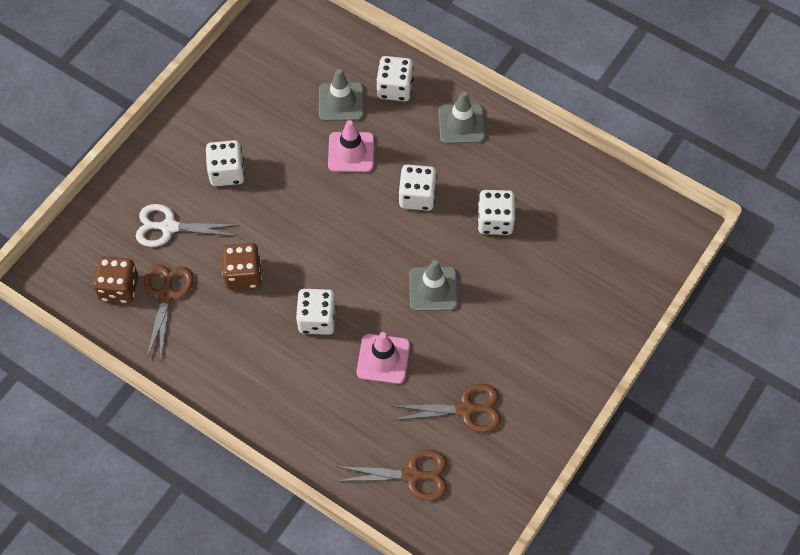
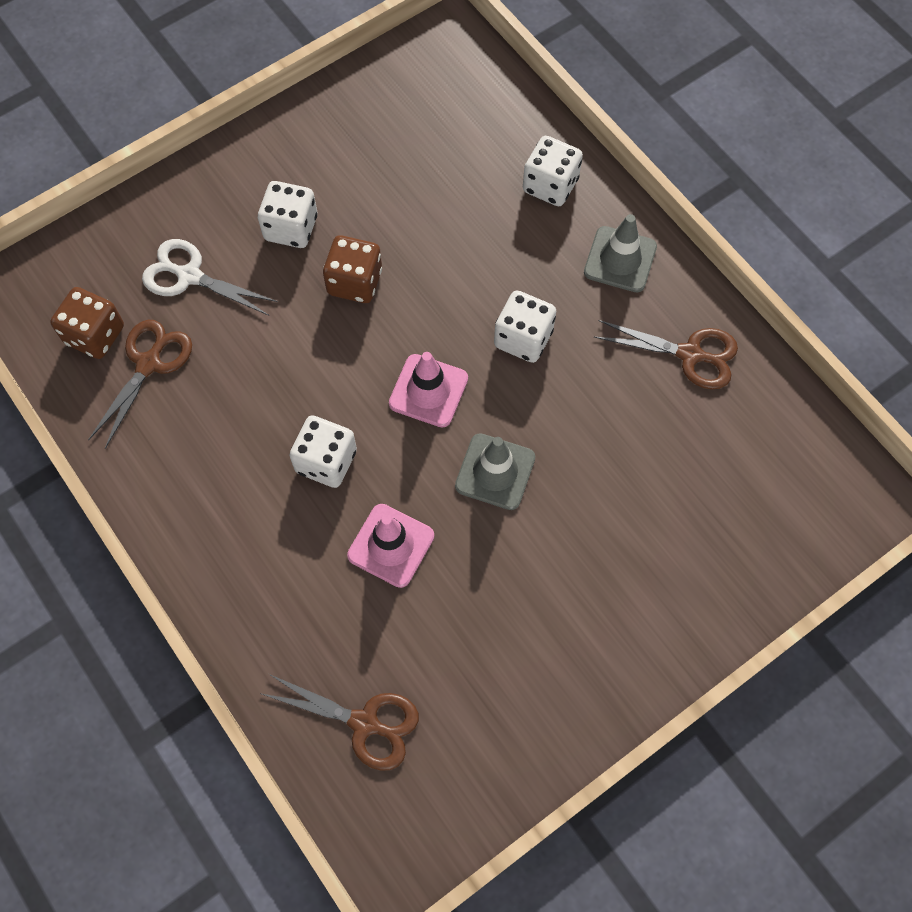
camera: 20 degrees right, 5 degrees up
(243, 275) = (256, 369): brown dice -> brown dice (355, 282)
(341, 102) = (473, 181): grey traffic cone -> none
(351, 152) = (460, 252): pink traffic cone -> pink traffic cone (428, 391)
(466, 409) = (473, 656): brown scissors -> brown scissors (690, 355)
(495, 221) = (615, 406): white dice -> none

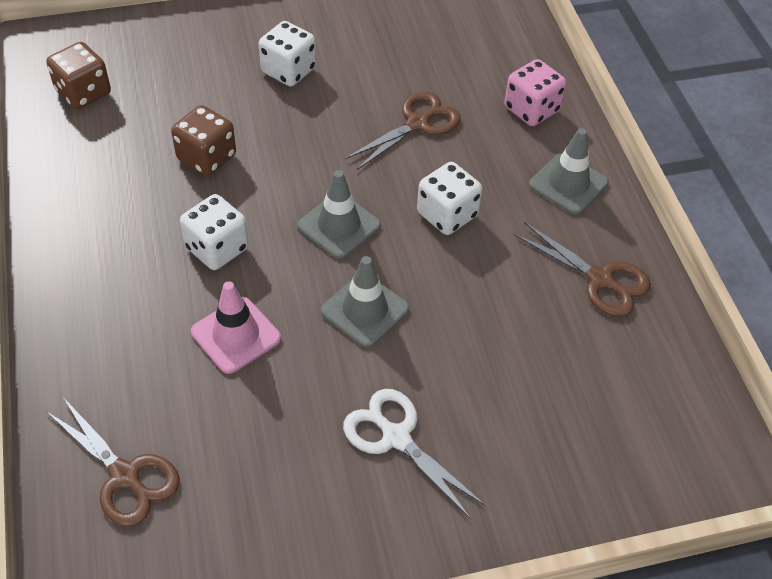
camera: 20 degrees right, 15 degrees down
(149, 364) = (113, 127): brown scissors -> brown scissors (417, 124)
(189, 276) = (185, 77): white scissors -> white scissors (396, 437)
(355, 282) = (320, 125): brown dice -> brown dice (206, 157)
(428, 391) = (339, 226): pink traffic cone -> grey traffic cone
(550, 185) = (531, 109): white dice -> pink dice

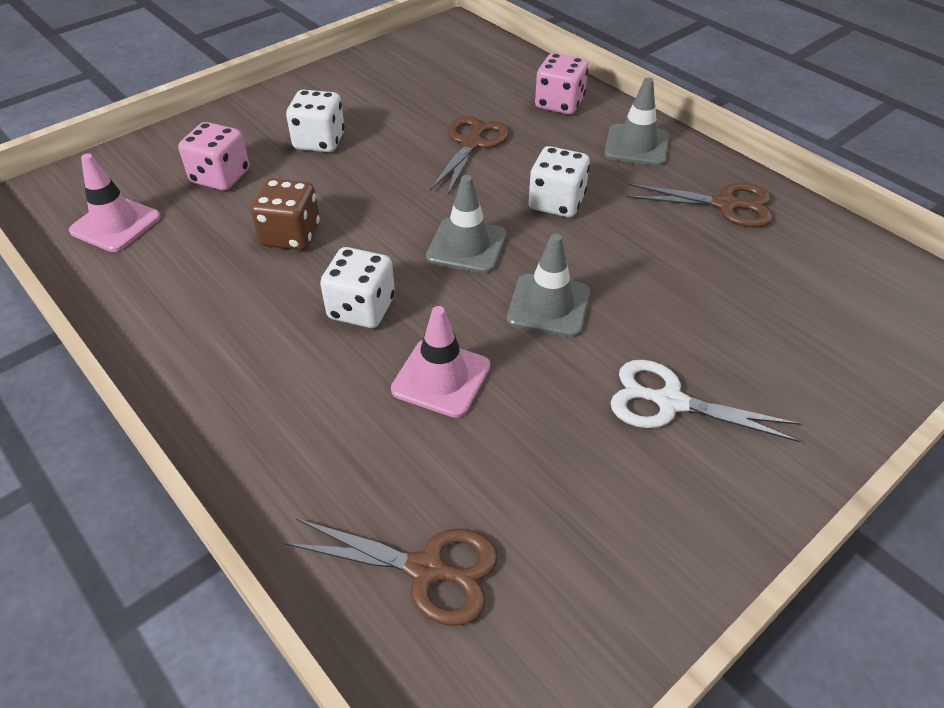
camera: 25 degrees left, 5 degrees down
(83, 93) = (115, 224): brown dice -> pink traffic cone
(187, 77) = (220, 177): none -> pink dice

